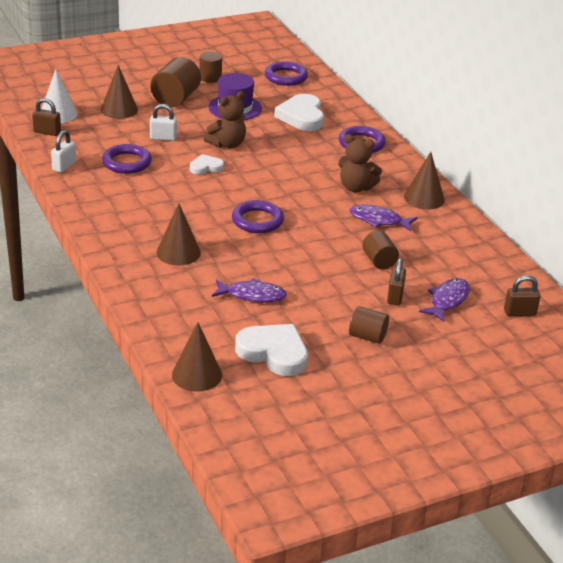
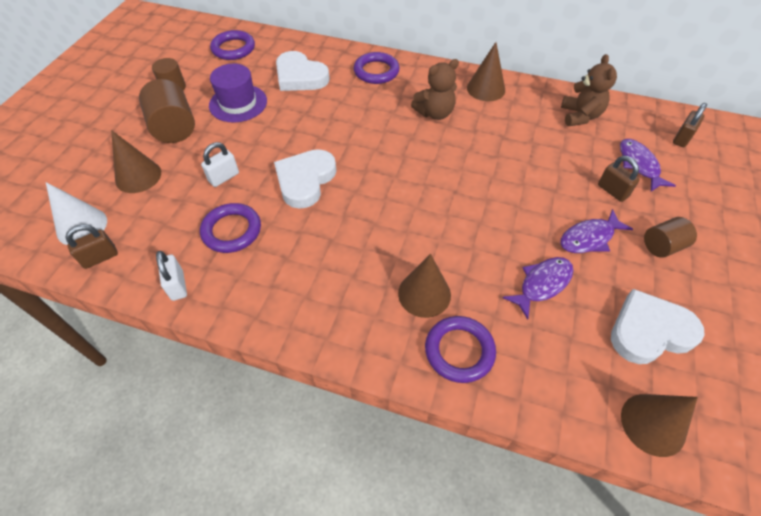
camera: 45 degrees left, 20 degrees up
(206, 167) = (305, 180): white heart -> white heart, size x1.81
(227, 144) = (286, 143): brown teddy bear -> brown teddy bear (580, 116)
(257, 220) = (425, 202): purple ring -> purple ring (459, 351)
(378, 220) = (493, 130): purple fish -> purple fish (589, 238)
(379, 261) = (553, 167): brown cylinder -> none

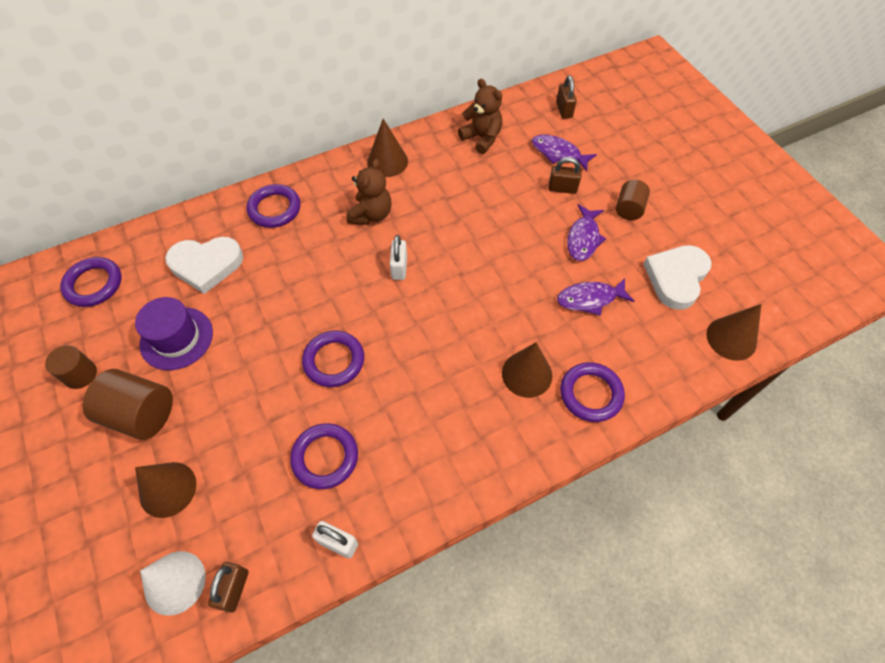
camera: 45 degrees left, 5 degrees up
(224, 177) = (256, 418): white padlock -> white padlock (399, 268)
(305, 180) = (334, 361): white heart -> purple ring
(542, 284) = (590, 299): purple fish -> purple fish turned 105 degrees counterclockwise

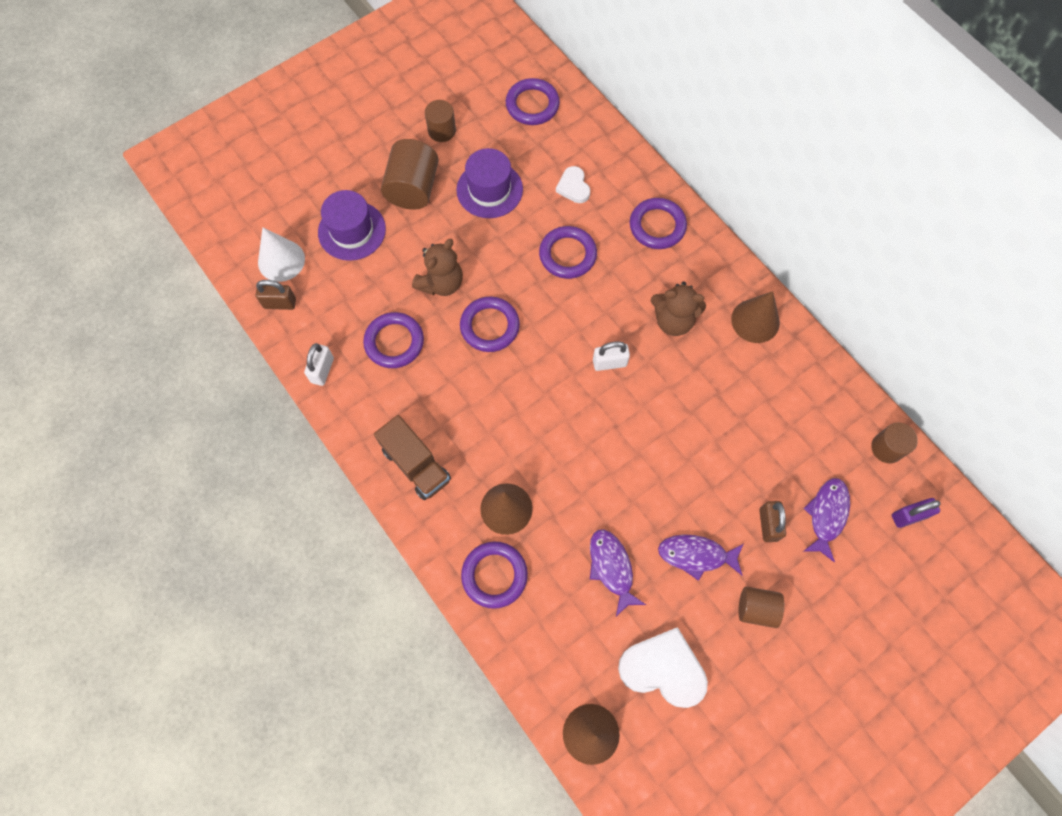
camera: 80 degrees right, 10 degrees up
(168, 489) = (352, 231): brown cone -> purple hat
(206, 265) = (573, 187): white heart -> white heart, size x0.55
(278, 282) = (567, 255): none -> purple ring
(469, 452) = (416, 464): none -> brown truck
(482, 138) = (824, 419): brown teddy bear -> brown teddy bear (441, 283)
(511, 110) = (887, 448): none -> brown cylinder
(564, 110) = (908, 516): brown padlock -> purple padlock

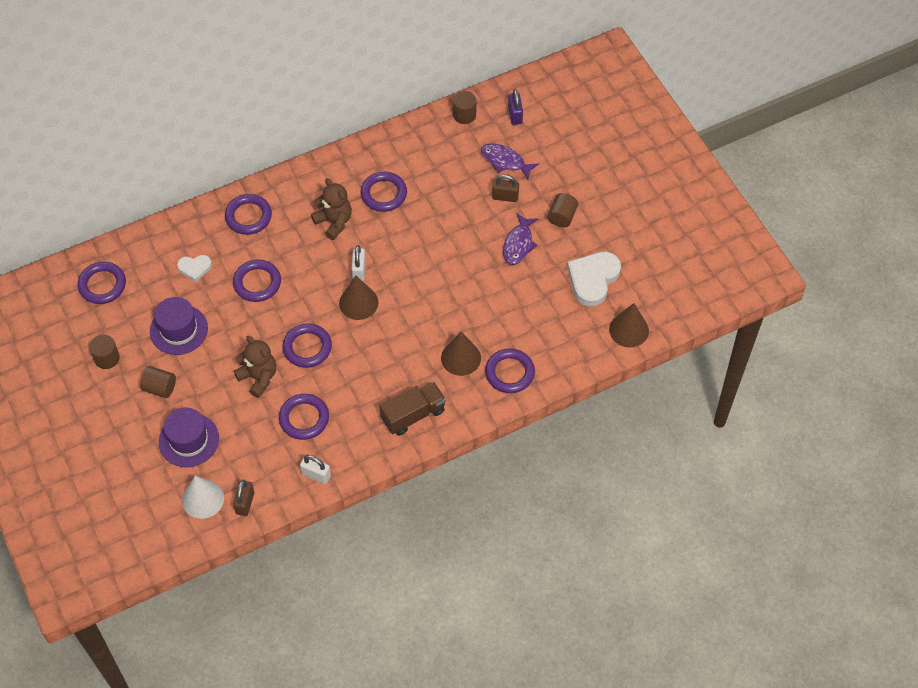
camera: 80 degrees left, 10 degrees down
(413, 188) = (160, 388): brown cylinder -> brown cylinder, size x0.61
(611, 568) = (518, 297): purple fish -> none
(673, 320) = (334, 222): brown teddy bear -> brown teddy bear turned 60 degrees counterclockwise
(730, 370) = (384, 194): none -> purple ring
(755, 321) = (348, 170): brown cone -> brown cone (358, 303)

